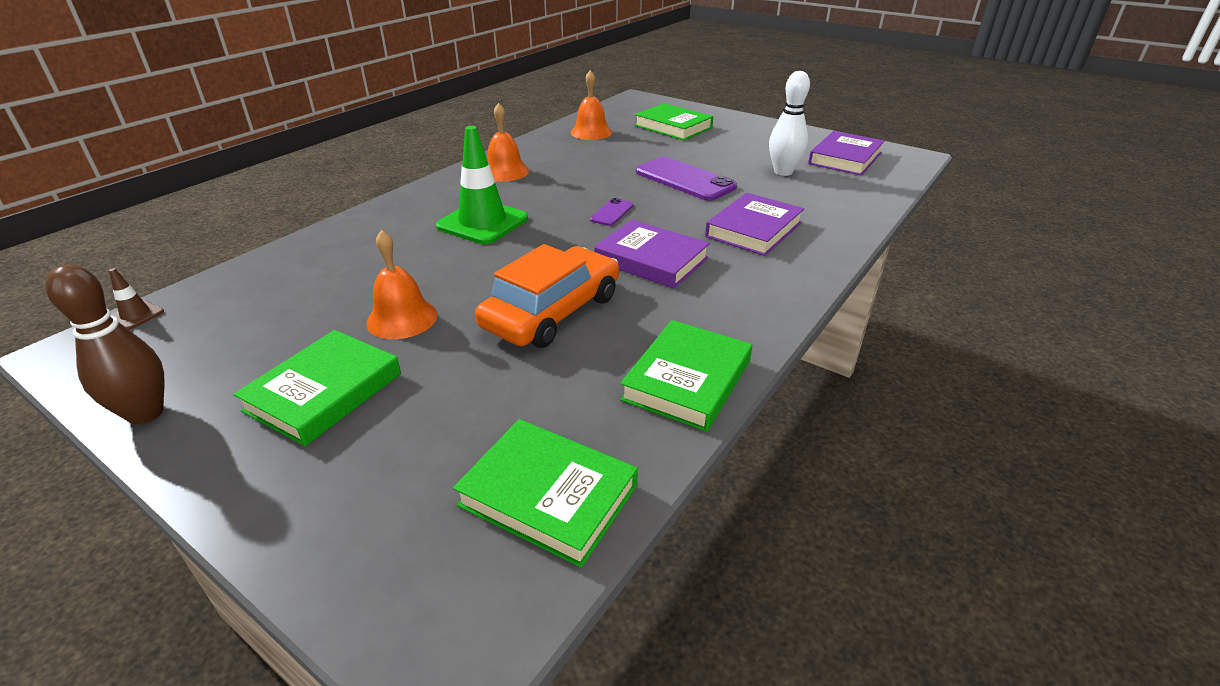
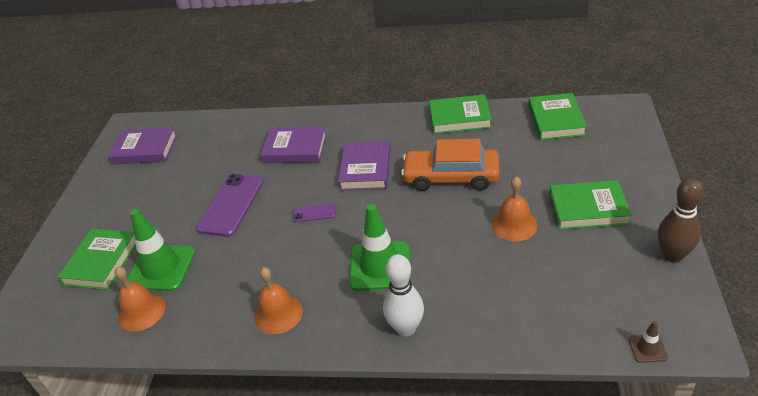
camera: 115 degrees left, 5 degrees up
(632, 143) = (161, 268): none -> green traffic cone
(783, 172) = (188, 167): white bowling pin -> white bowling pin (406, 328)

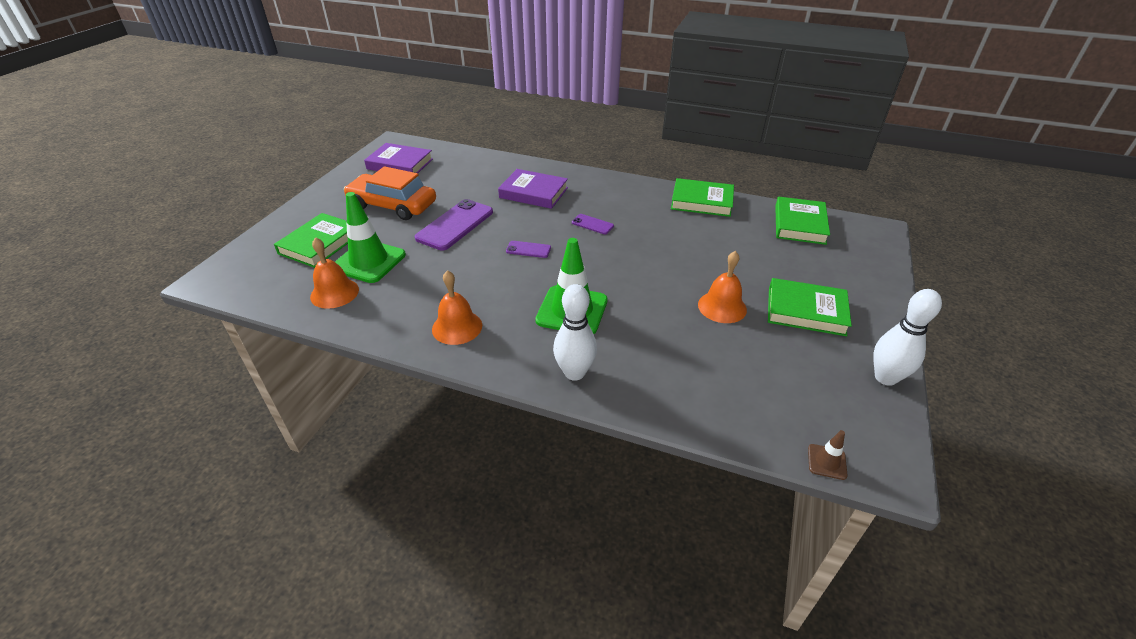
camera: 10 degrees right, 0 degrees up
(365, 169) = (592, 224): purple book -> purple phone
(451, 177) = (673, 250): orange car -> orange car (392, 205)
(672, 255) = (885, 377): brown bowling pin -> white bowling pin

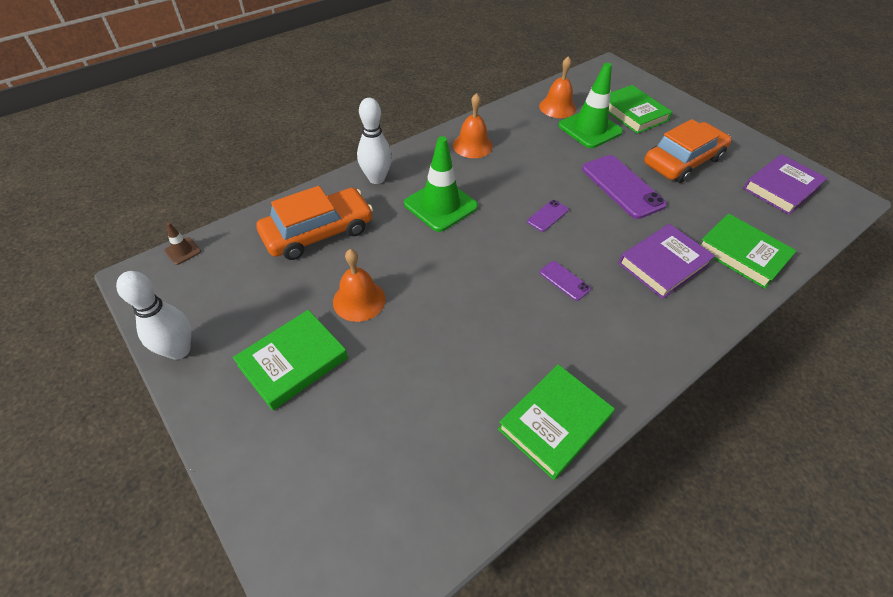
camera: 120 degrees right, 10 degrees up
(592, 224) = (564, 281): purple phone -> purple phone turned 75 degrees clockwise
(688, 372) = (318, 232): none -> orange car
(799, 224) = (423, 506): green book -> green book (742, 254)

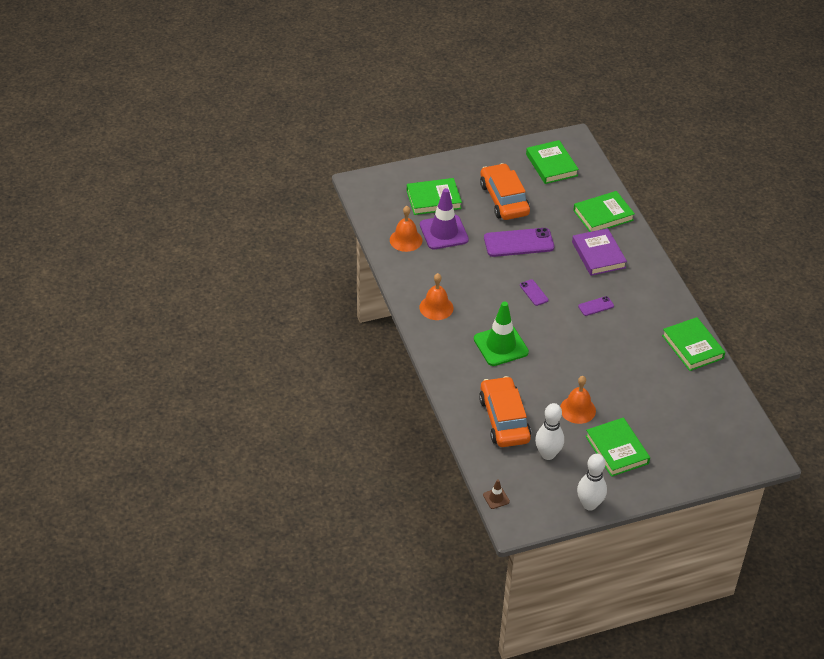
camera: 70 degrees left, 5 degrees down
(376, 178) = (455, 374): white bowling pin -> white bowling pin (547, 454)
(590, 129) = (444, 232): green traffic cone -> purple traffic cone
(781, 188) = (551, 165): purple book -> green book

